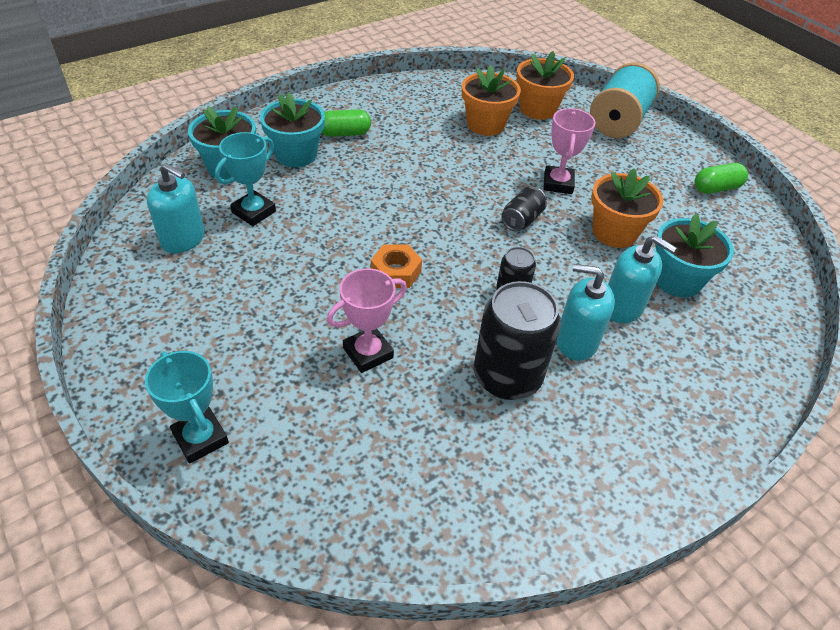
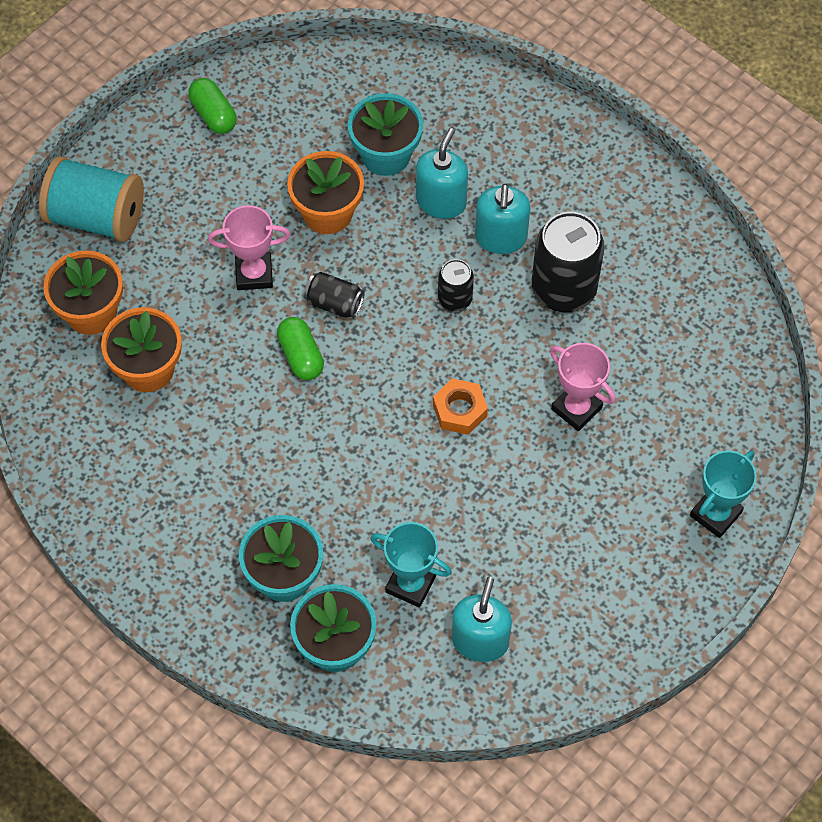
camera: 100 degrees left, 15 degrees up
(344, 133) = (219, 533): green capsule -> green capsule (301, 356)

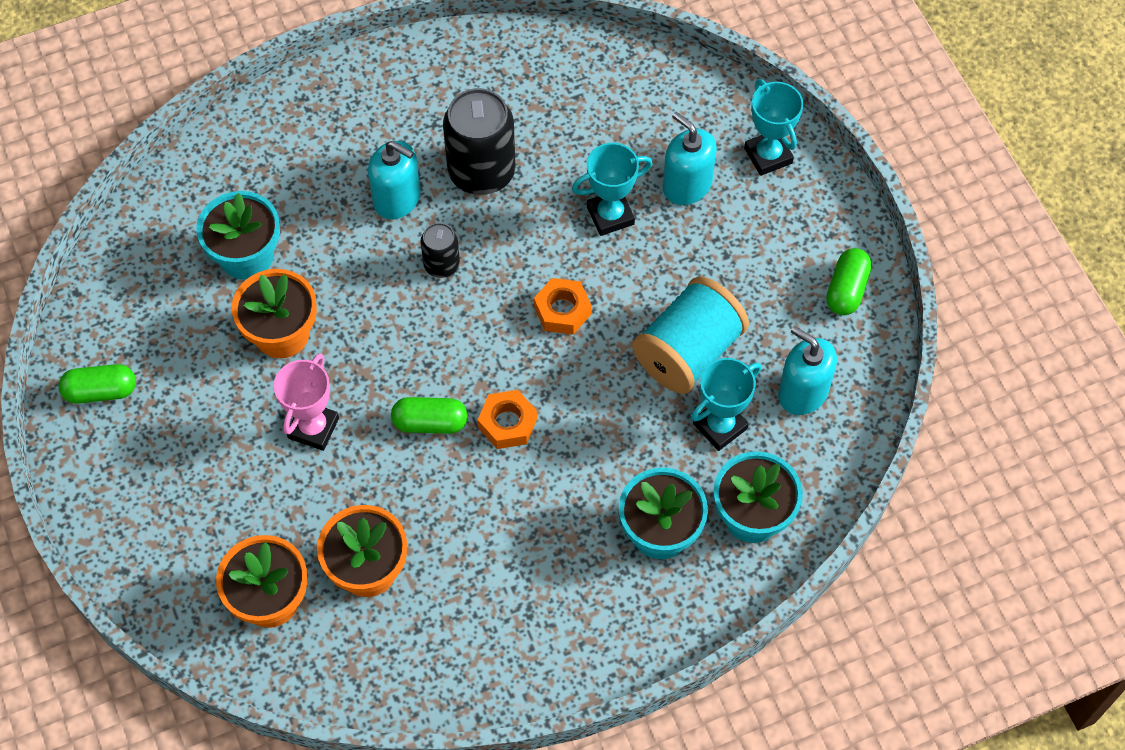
camera: 65 degrees left, 0 degrees up
(97, 217) = (157, 551): turquoise spool -> turquoise spool (688, 352)
(329, 414) = (507, 423): none -> orange nut
(334, 303) = (388, 369): black can -> none
(441, 201) = (328, 231): turquoise soap dispenser -> turquoise soap dispenser (687, 185)
(576, 408) = (610, 215): pink trophy -> turquoise trophy
(608, 638) = (846, 290): none -> green capsule

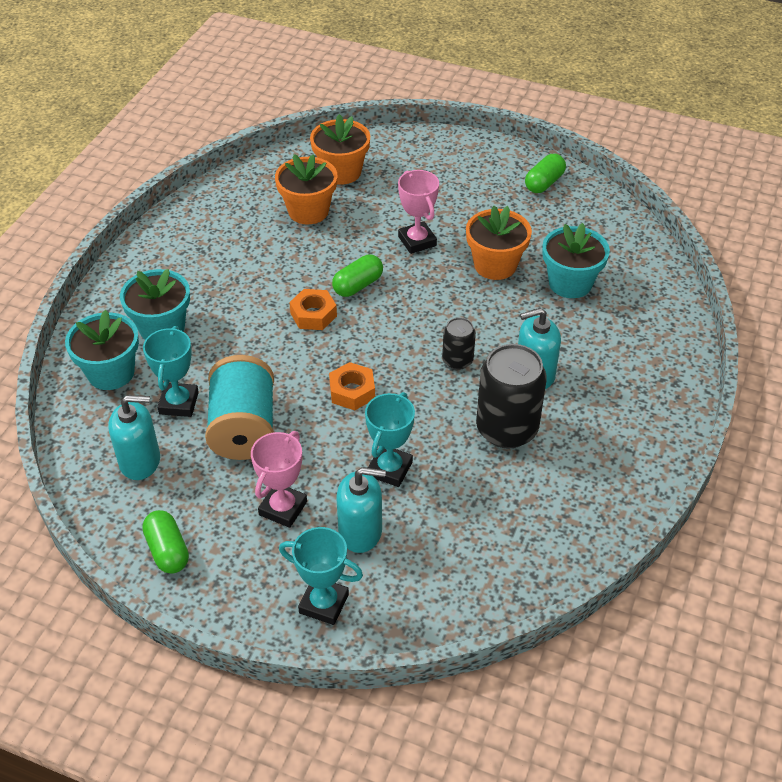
camera: 135 degrees right, 15 degrees down
(726, 252) = (283, 508): none -> pink trophy

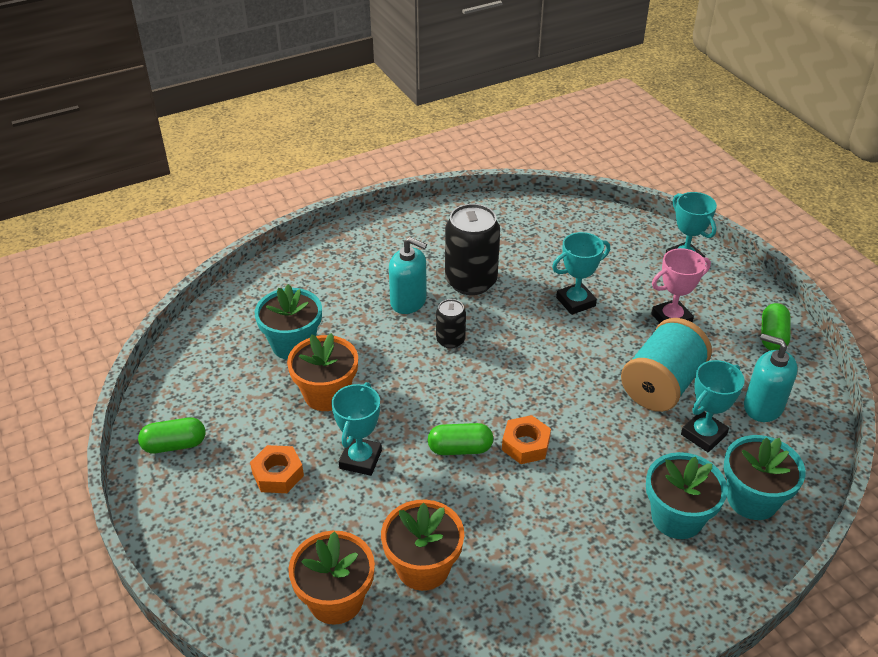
camera: 140 degrees left, 5 degrees down
(352, 391) = (553, 364): orange nut -> orange nut (278, 474)
(360, 531) = (629, 280): turquoise soap dispenser -> none
(417, 241) = (360, 459): pink trophy -> turquoise trophy

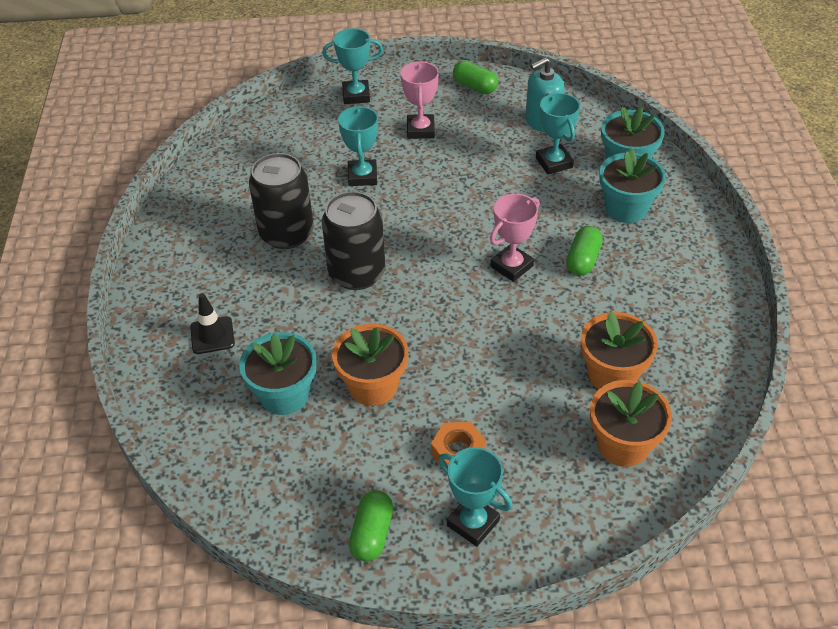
camera: 65 degrees left, 5 degrees up
(334, 282) = (212, 335): none -> black traffic cone
(360, 459) = (471, 383): turquoise trophy -> turquoise trophy (473, 523)
(408, 301) = (282, 286): turquoise soap dispenser -> none
(450, 340) = (357, 273): black can -> black can, size x1.90
(460, 449) = (494, 309): green capsule -> green capsule (583, 260)
(525, 445) = (511, 266): orange nut -> pink trophy
(661, 385) = (490, 164): turquoise spool -> none

